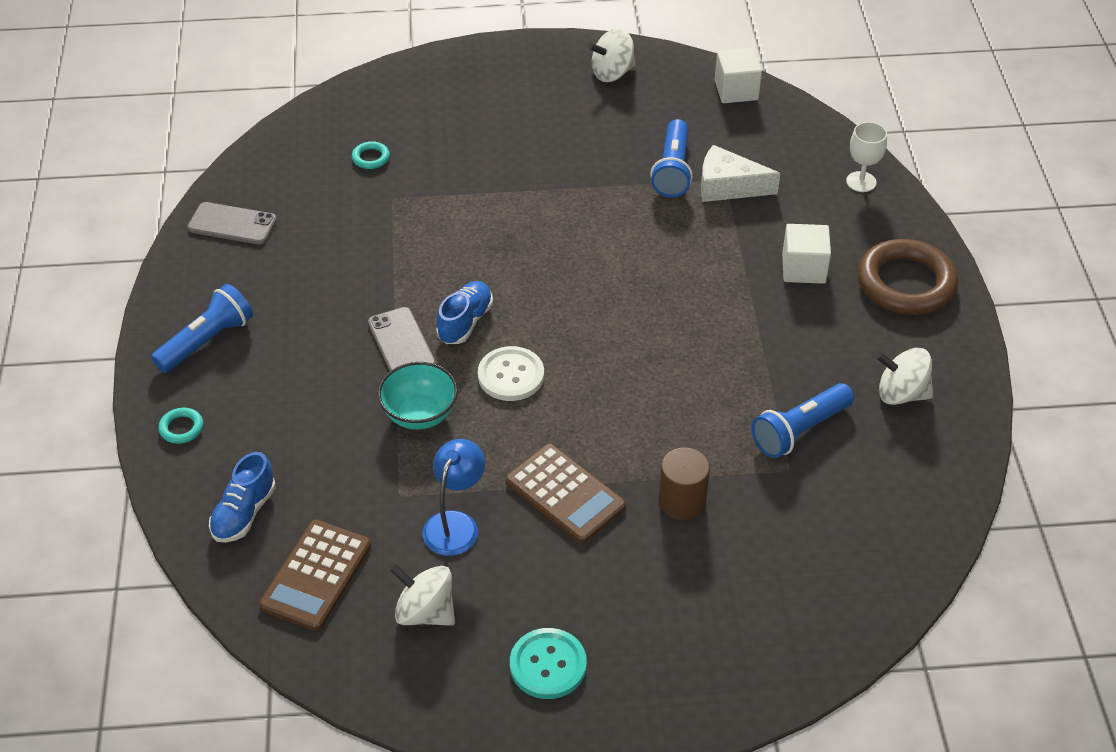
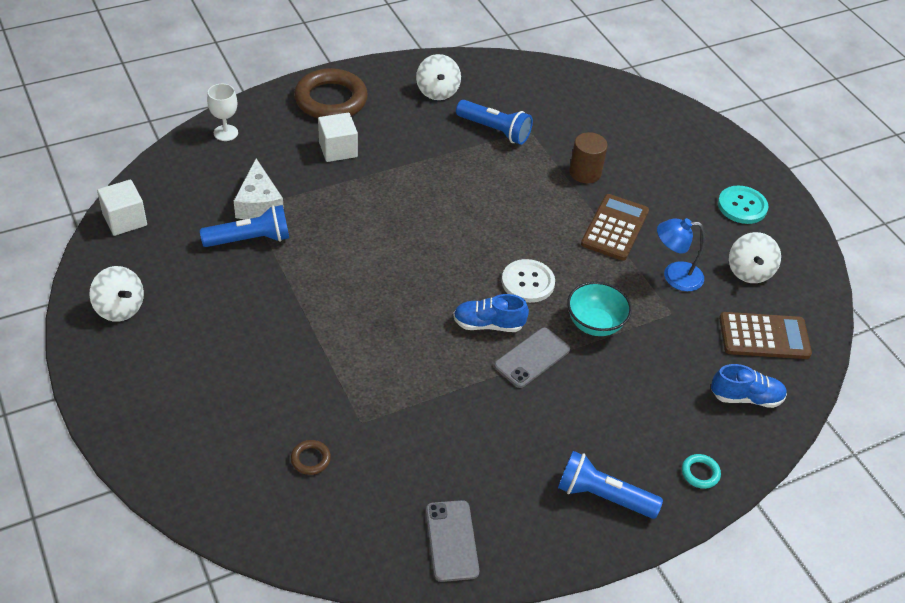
camera: 115 degrees left, 0 degrees up
(371, 158) = (310, 459): turquoise ring -> brown ring

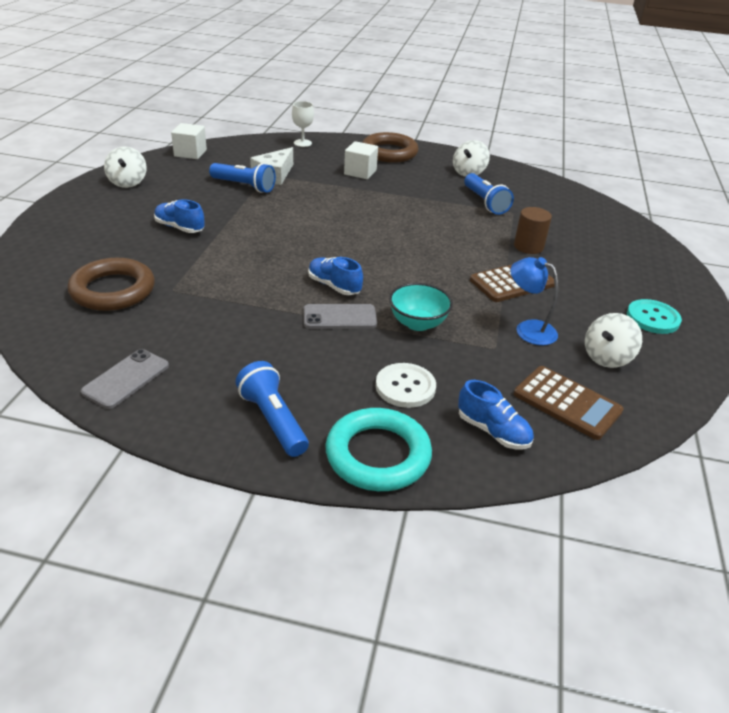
camera: 40 degrees right, 10 degrees down
(264, 340) = (180, 228): none -> blue shoe
(310, 459) = (113, 290): brown ring -> brown ring, size x2.42
(528, 282) = (397, 279): white button -> white button (405, 387)
(700, 473) = (378, 455): turquoise ring -> turquoise ring, size x2.42

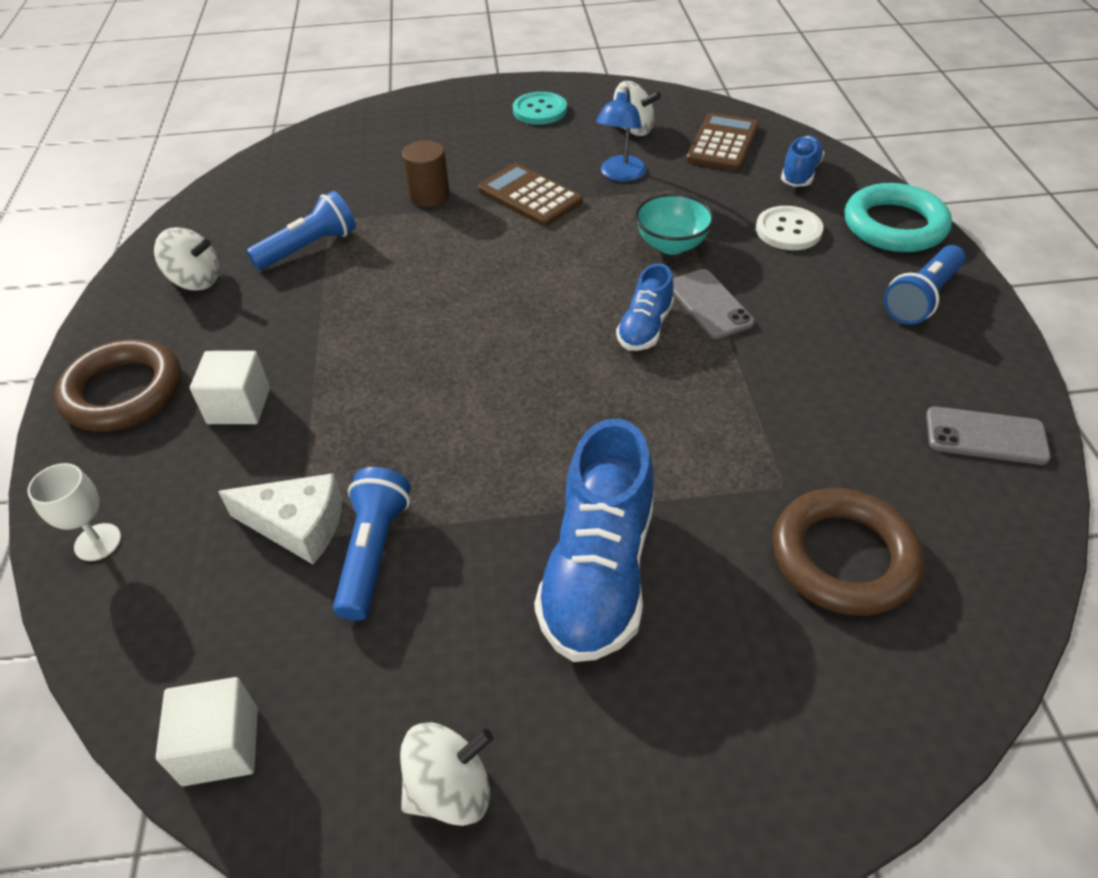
camera: 105 degrees left, 10 degrees up
(180, 228) = (598, 572): blue shoe -> blue shoe, size x1.86

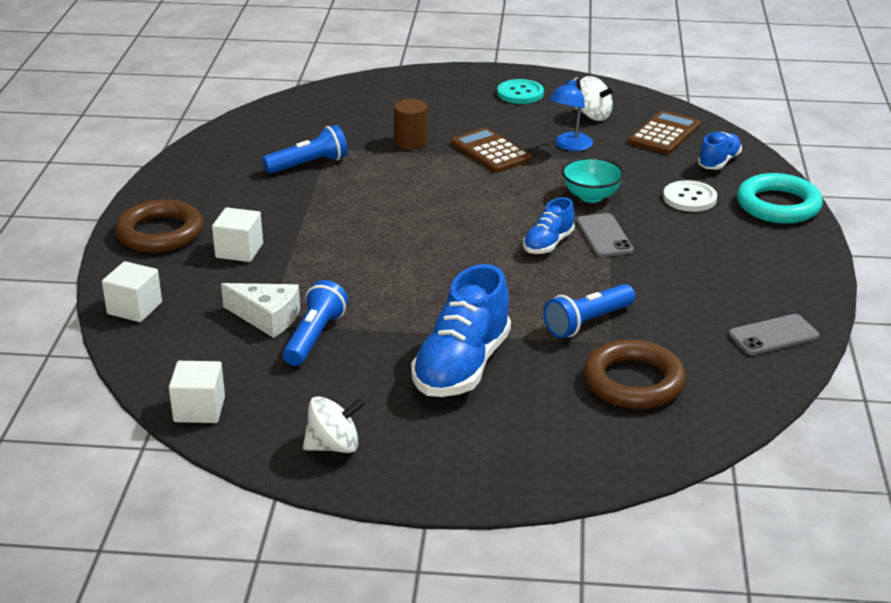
camera: 10 degrees right, 15 degrees down
(98, 542) = (134, 308): white goblet -> white cube
(196, 280) = (220, 175): white spinning top -> none
(921, 298) = (773, 253): blue flashlight -> blue flashlight (587, 322)
(985, 436) = (773, 335): grey phone -> grey phone turned 45 degrees counterclockwise

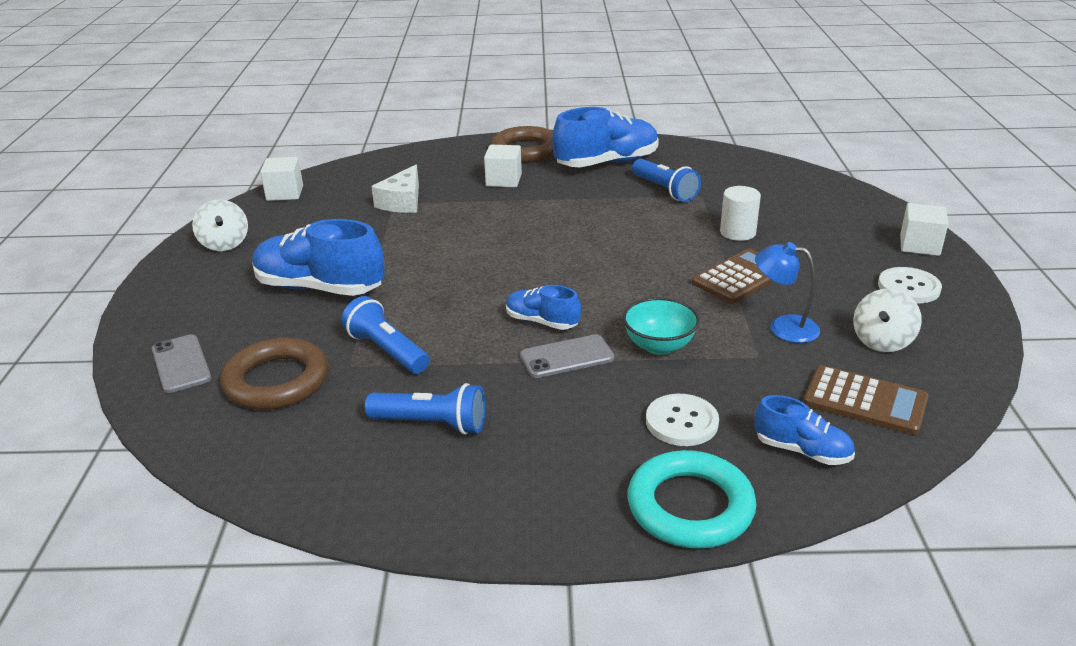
camera: 85 degrees right, 0 degrees up
(134, 308) = (417, 157): white cube -> white cube (919, 245)
(225, 188) = (607, 163): none -> blue shoe
(314, 337) = (373, 222): blue flashlight -> blue flashlight (432, 424)
(411, 142) = (737, 232): brown cylinder -> white cylinder
(520, 93) = (908, 287): turquoise button -> white button
(773, 335) = (350, 485): grey phone -> grey phone (181, 364)

